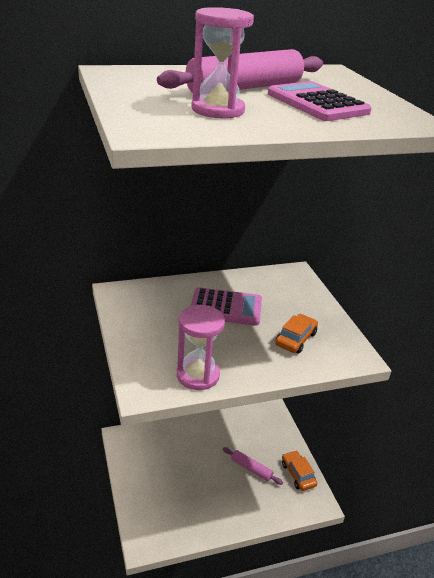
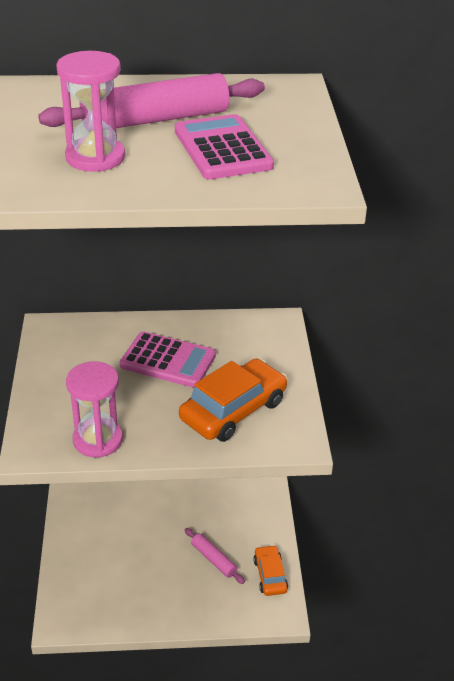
camera: 15 degrees right, 5 degrees up
(296, 339) = (233, 410): orange car -> orange car, size x1.69

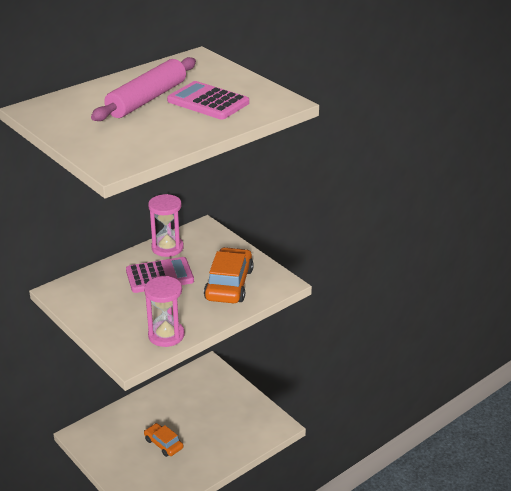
camera: 35 degrees left, 5 degrees down
(95, 157) = (144, 130): pink hourglass -> pink hourglass (167, 248)
(213, 559) = (211, 420): pink rolling pin -> none
(270, 575) = (254, 410): orange car -> orange car (163, 444)

